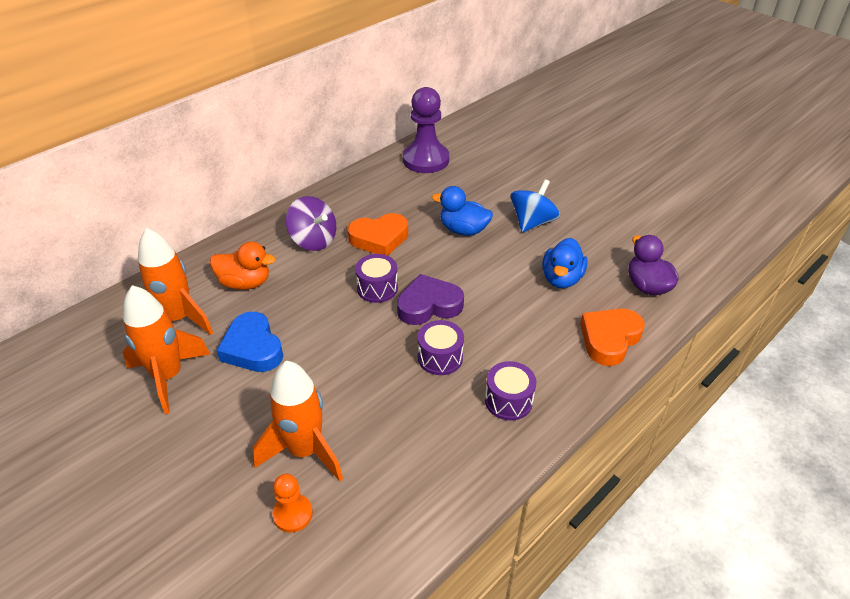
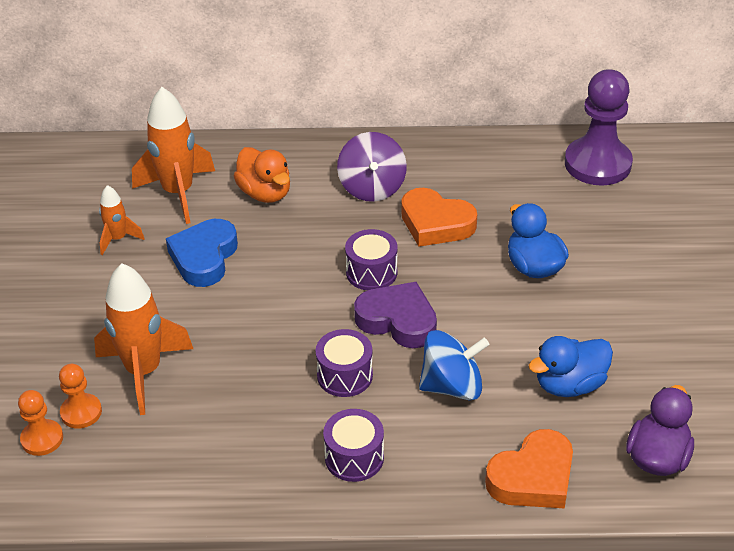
camera: 45 degrees right, 0 degrees up
(168, 377) = (118, 239): orange rocket -> orange rocket, size x0.52
(286, 557) = (42, 439): none -> orange pawn
(532, 222) = (623, 305): blue spinning top -> blue spinning top (452, 386)
(609, 339) = (533, 477): orange heart -> orange heart turned 150 degrees clockwise

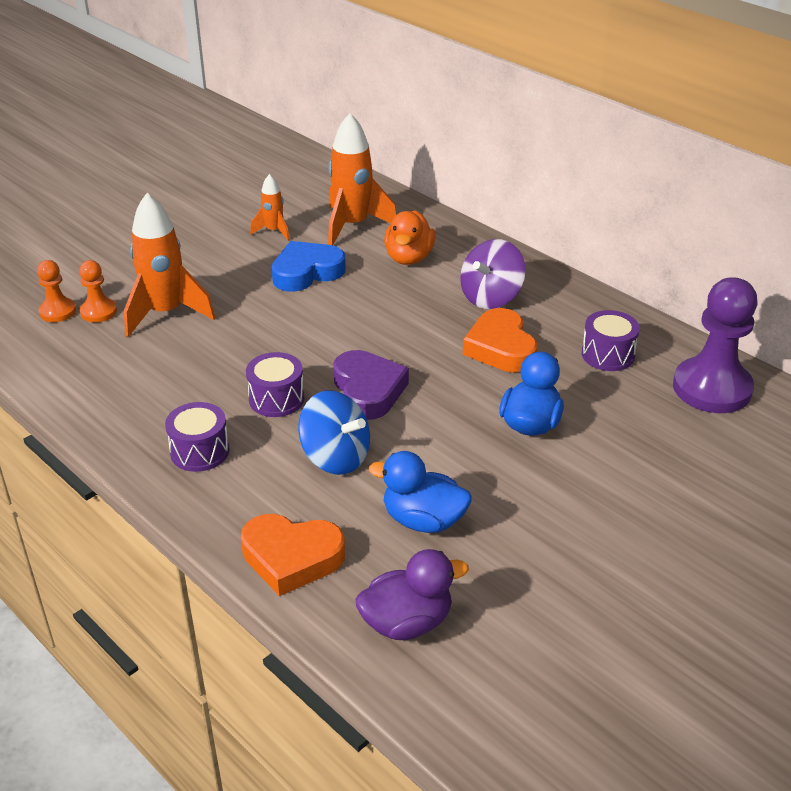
camera: 45 degrees right, 5 degrees down
(371, 272) = (400, 349): purple drum -> purple drum (608, 355)

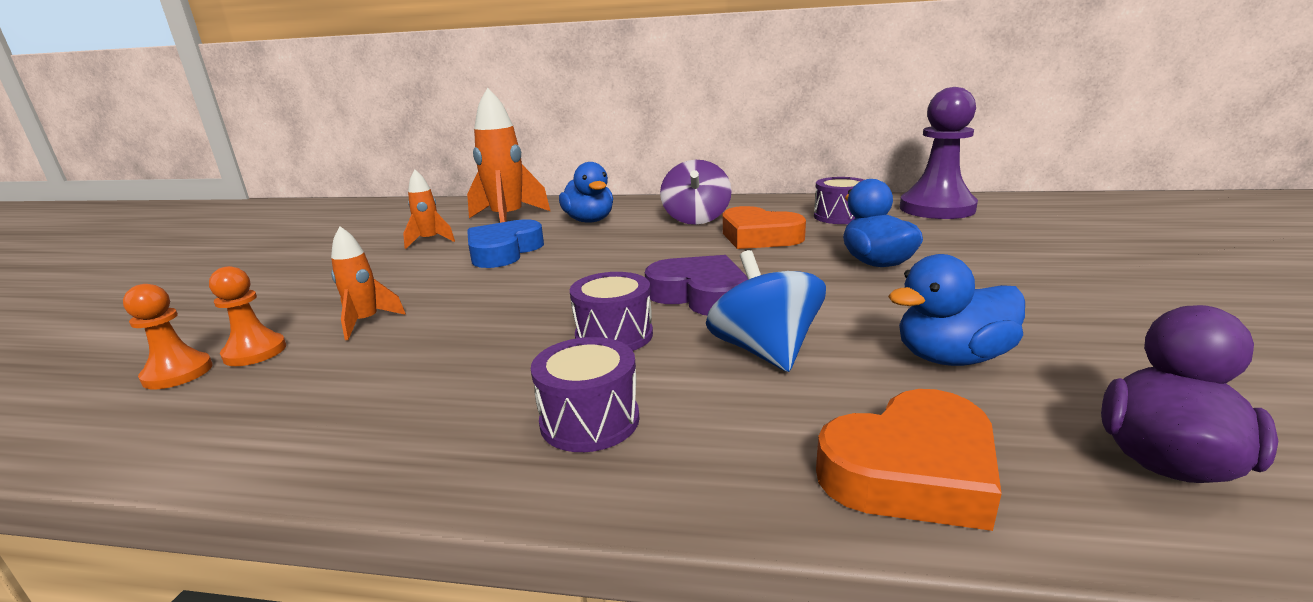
camera: 35 degrees left, 15 degrees down
(166, 313) = (366, 322): orange rocket -> orange rocket, size x0.52
(335, 457) = (764, 351): blue spinning top -> blue spinning top turned 105 degrees counterclockwise
(409, 258) = (589, 221): orange duck -> blue duck

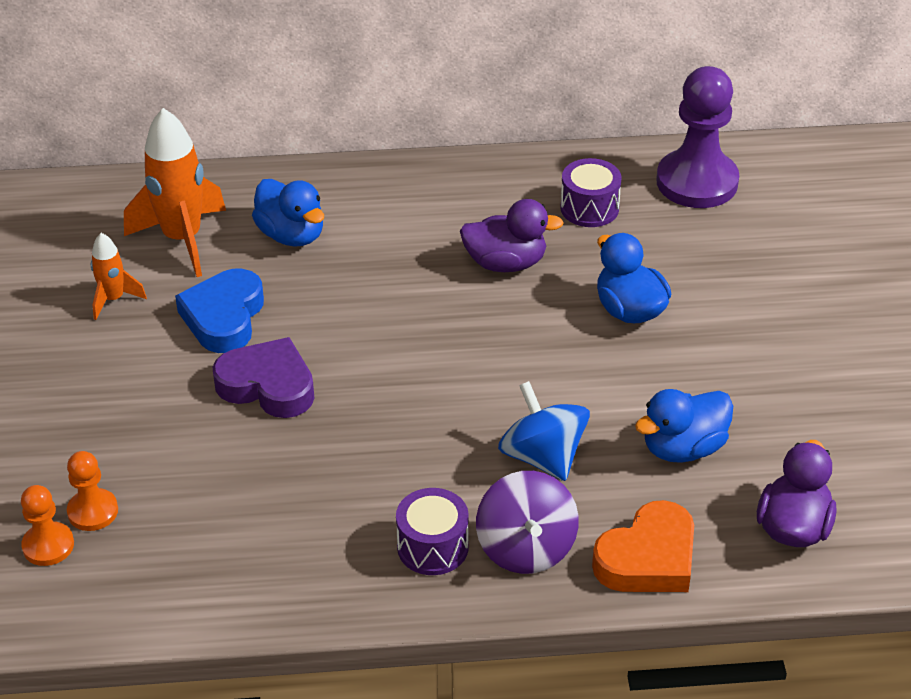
camera: 15 degrees left, 20 degrees up
(366, 322) = (165, 459): orange rocket -> none
(614, 335) = (412, 451): purple drum -> none
(696, 219) = (423, 222): purple spinning top -> purple spinning top (526, 548)
(700, 295) = (470, 382): purple heart -> purple heart (268, 385)
(759, 237) = (506, 263): orange heart -> purple duck

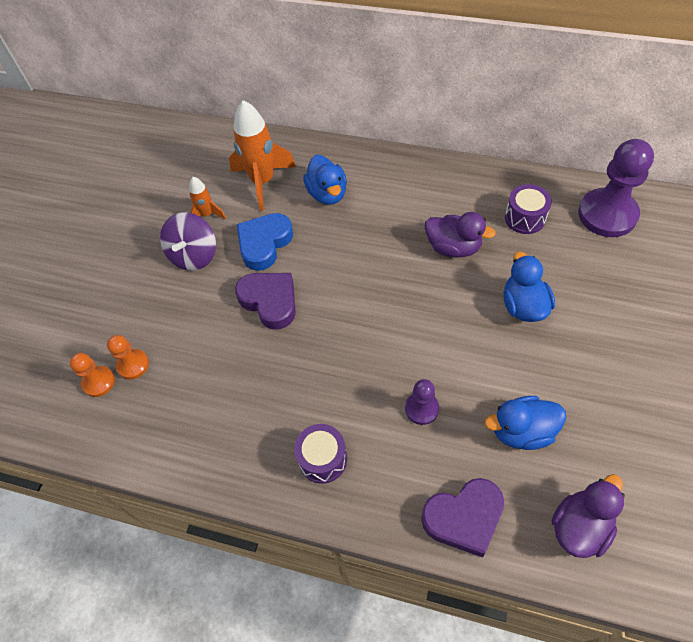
camera: 25 degrees right, 15 degrees up
(526, 548) = (383, 480): purple spinning top -> purple spinning top (194, 255)
(543, 457) = (421, 409): blue spinning top -> purple pawn
(648, 558) = (464, 518): orange heart -> purple heart

